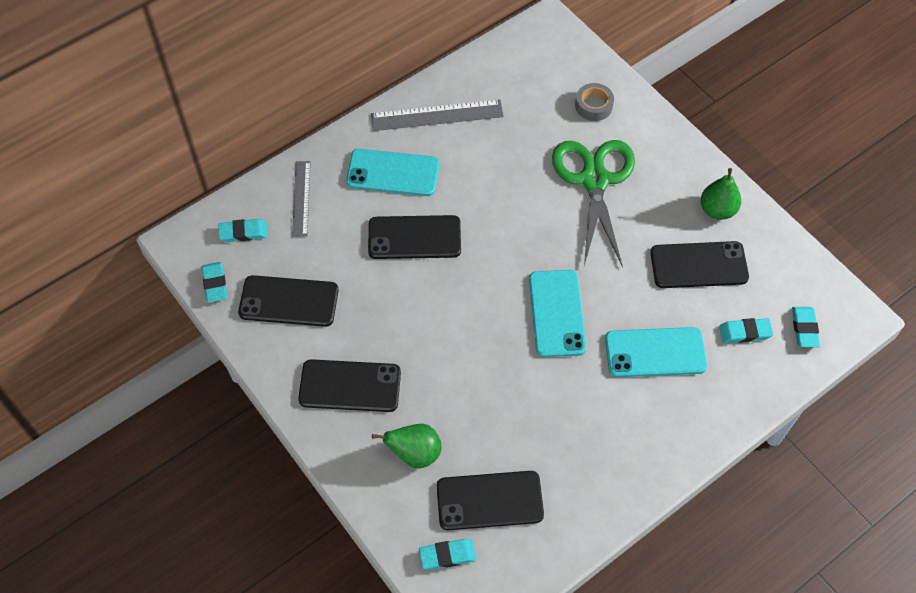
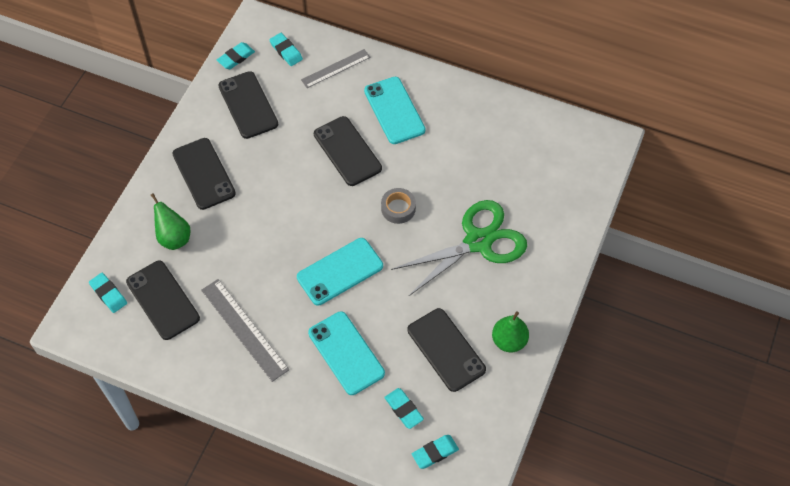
camera: 60 degrees right, 0 degrees up
(437, 115) = (465, 111): grey ruler -> grey ruler (244, 329)
(593, 106) = (550, 208): grey tape -> grey tape (398, 208)

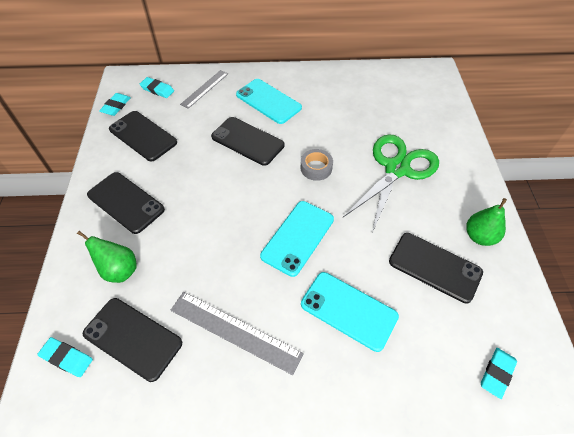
camera: 25 degrees left, 5 degrees down
(403, 409) = (437, 342): turquoise eraser -> none

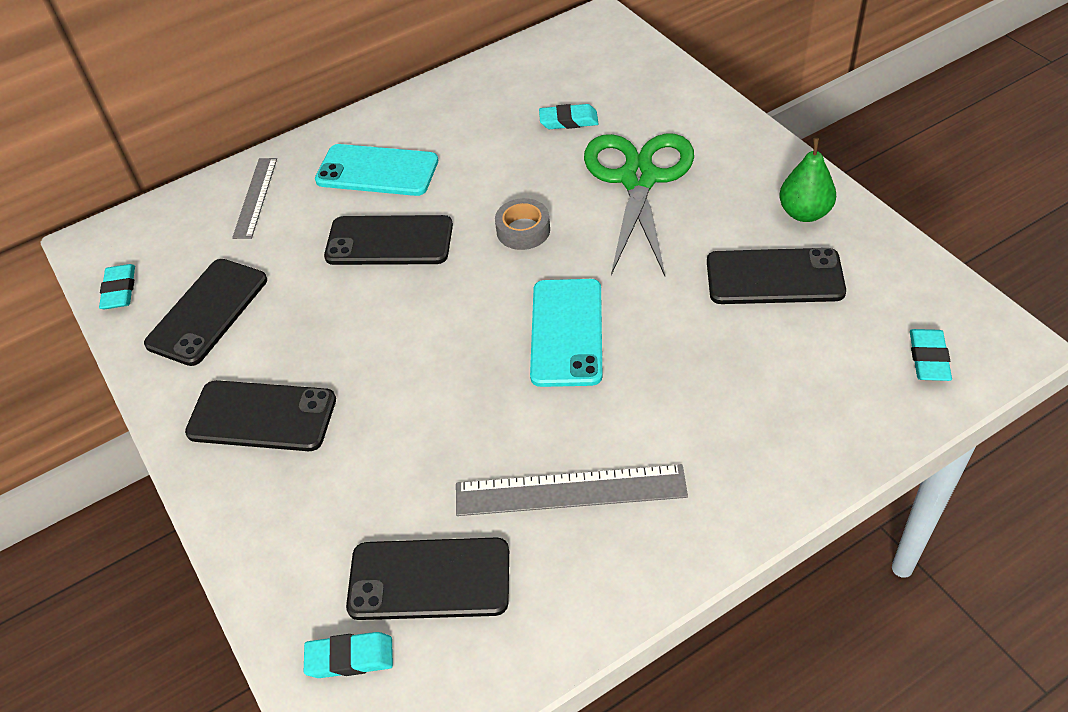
camera: 25 degrees left, 5 degrees down
(119, 270) = (332, 508): green pear -> none
(143, 136) = (207, 312): black phone -> black phone turned 75 degrees counterclockwise
(157, 90) = (173, 234): turquoise eraser -> turquoise eraser (568, 121)
(348, 310) = (703, 385): turquoise phone -> none

